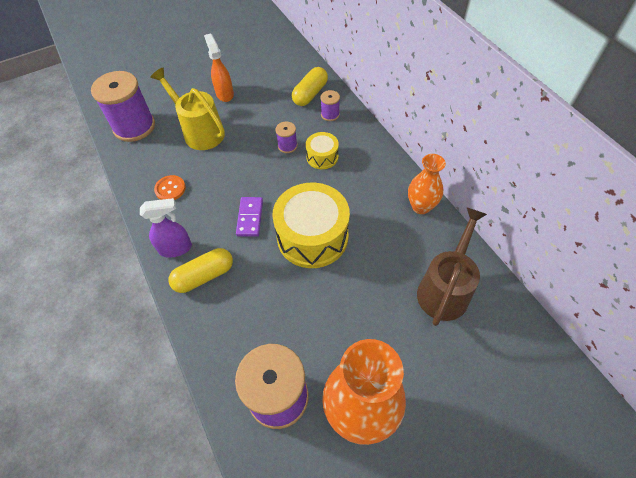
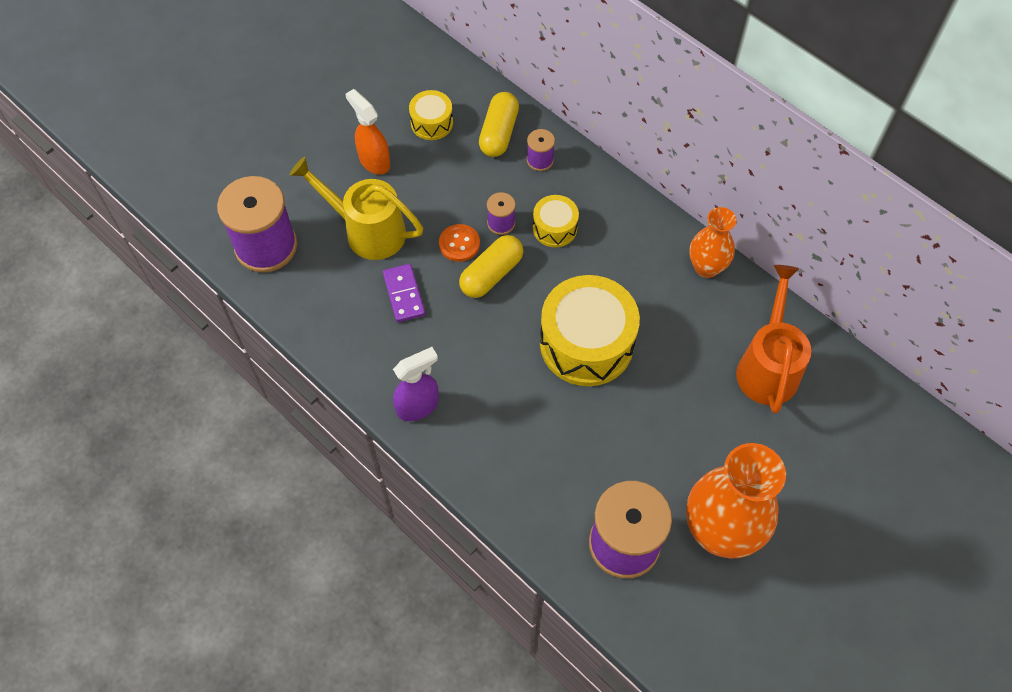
camera: 20 degrees left, 5 degrees up
(170, 189) = (368, 327): orange button -> orange button (459, 244)
(204, 276) = (472, 431): yellow capsule -> yellow capsule (491, 274)
(250, 218) = (496, 339): purple domino -> purple domino (404, 294)
(270, 80) = (432, 123): none -> yellow drum
(445, 288) = (767, 365): brown watering can -> orange watering can

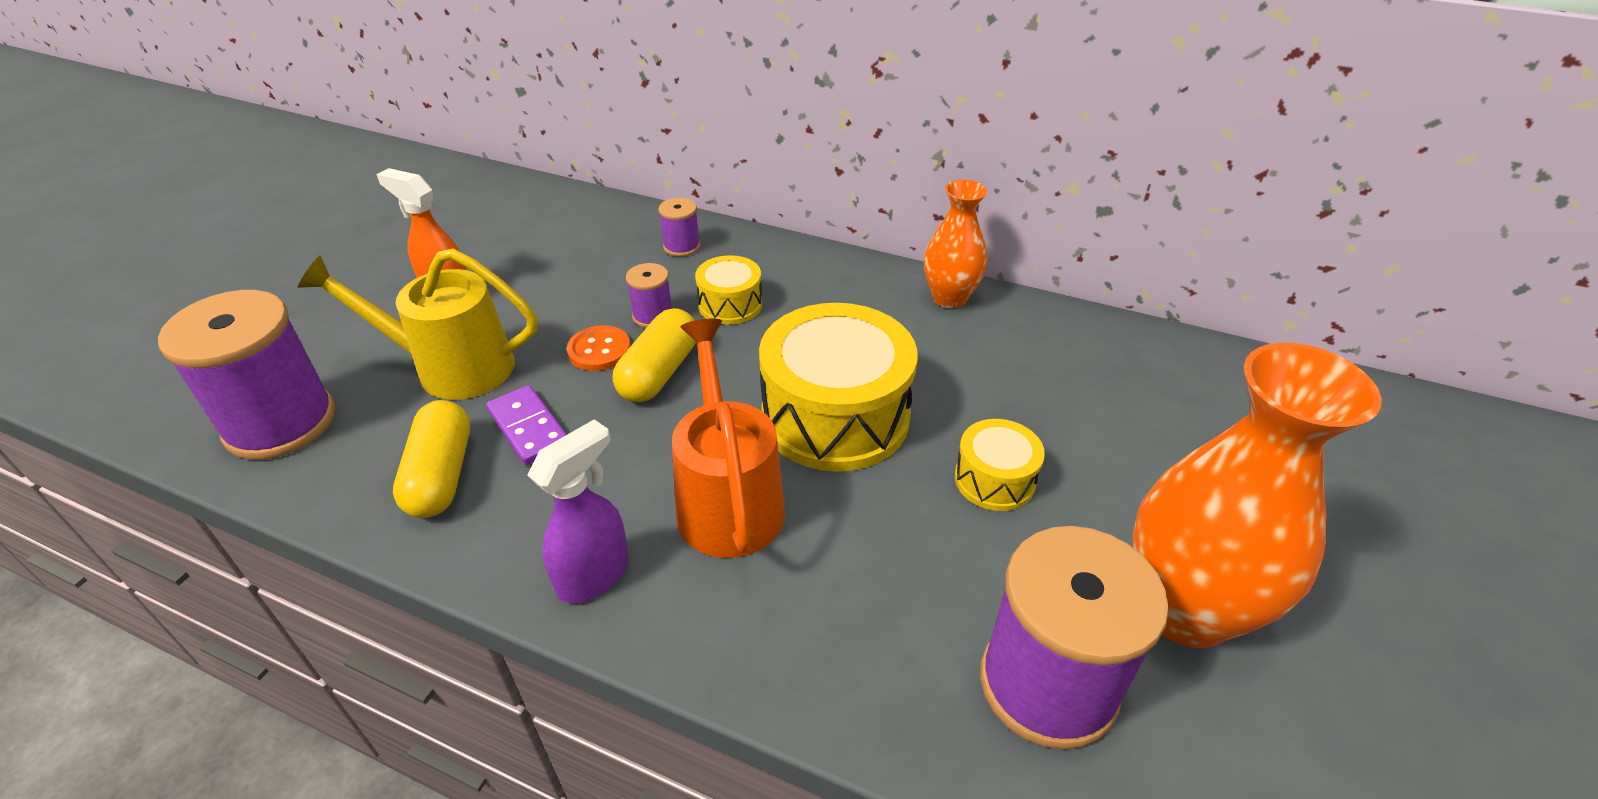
camera: 20 degrees left, 20 degrees down
(432, 123) = (522, 242): yellow drum -> yellow drum (994, 480)
(499, 133) = (617, 234): yellow capsule -> yellow capsule (441, 475)
(767, 365) = (1096, 377): orange watering can -> orange watering can (727, 498)

